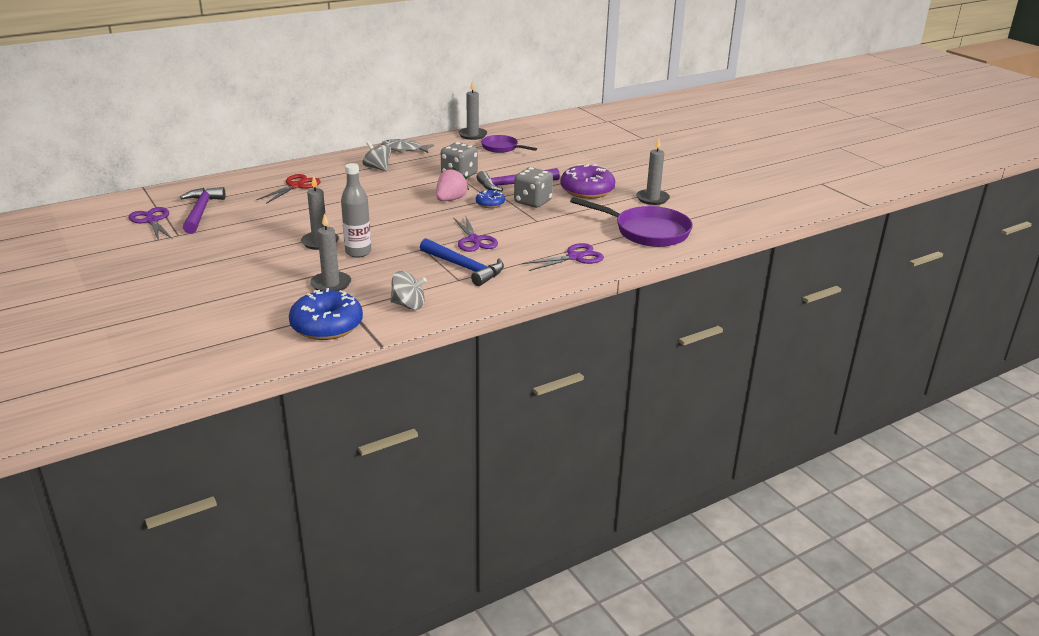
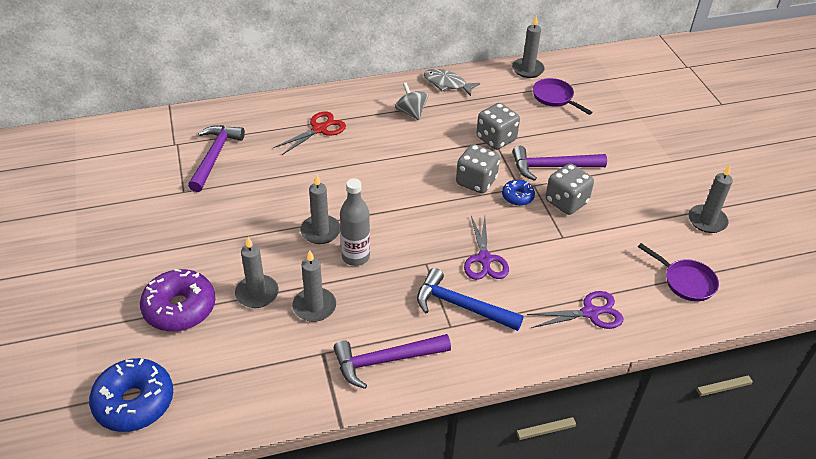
camera: 15 degrees right, 15 degrees up
(152, 220) = (164, 163): purple scissors -> none
(274, 283) = (257, 293): none -> grey candle
(327, 326) = (293, 378): blue donut -> blue donut (134, 402)
(408, 305) = (386, 360): grey spinning top -> purple hammer
(450, 199) = (476, 181): pink strawberry -> grey dice
(464, 267) = (462, 306): blue hammer -> blue hammer turned 150 degrees clockwise
(587, 191) = (633, 192): purple donut -> purple donut (180, 308)
(647, 232) = (686, 281): purple pan -> purple pan, size x0.59

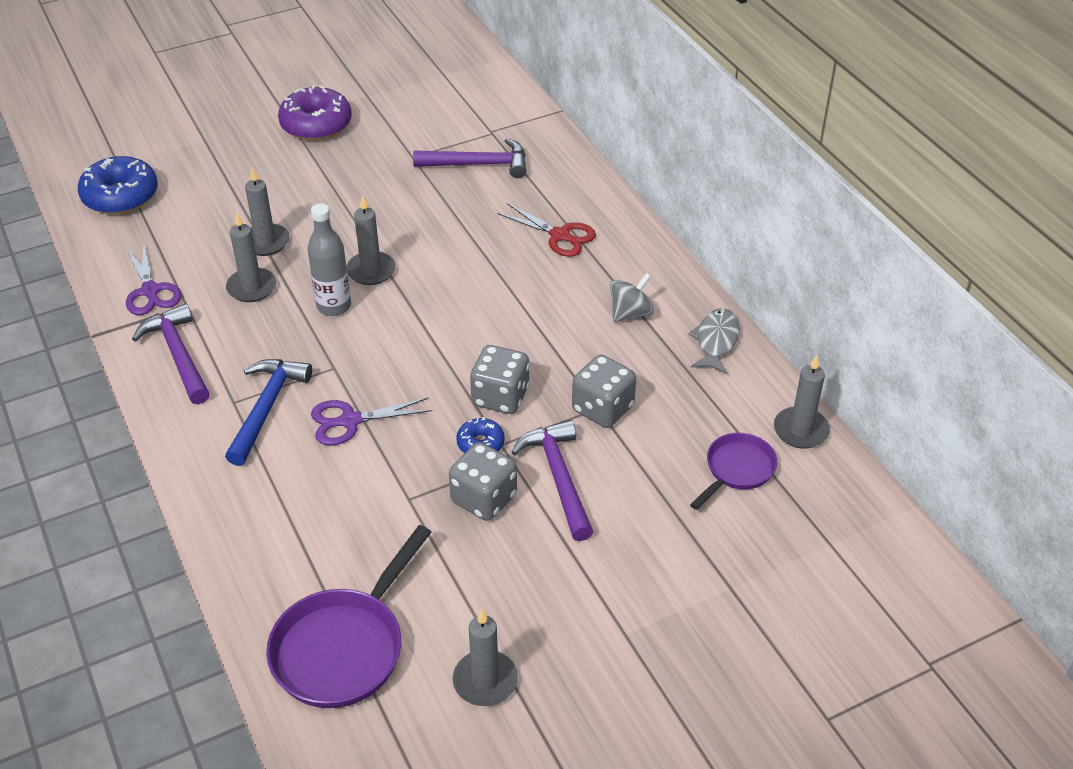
camera: 80 degrees right, 0 degrees up
(180, 308) = (239, 195): purple donut -> purple donut (316, 124)
(590, 312) = (269, 536): purple scissors -> purple scissors (150, 291)
(686, 281) = (343, 648): purple pan -> purple pan, size x1.69

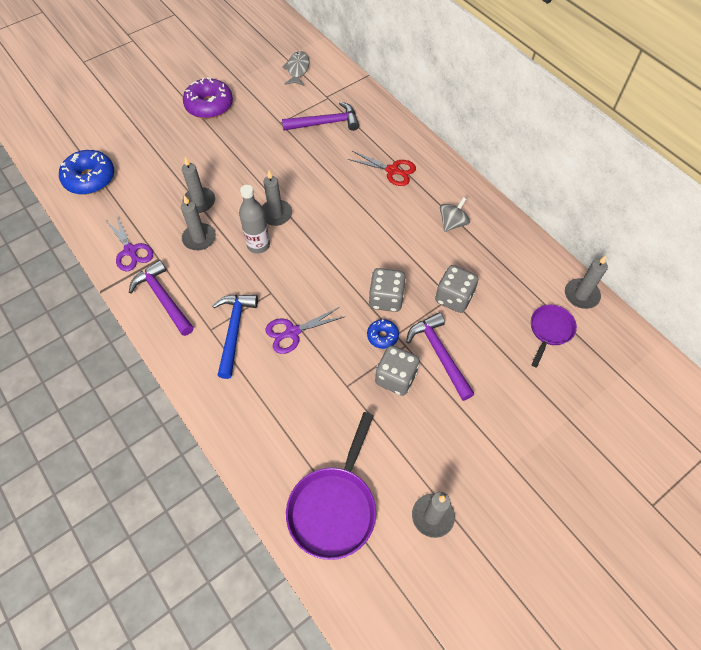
camera: 10 degrees left, 15 degrees up
(716, 341) = (512, 236): grey fish -> grey fish (297, 69)

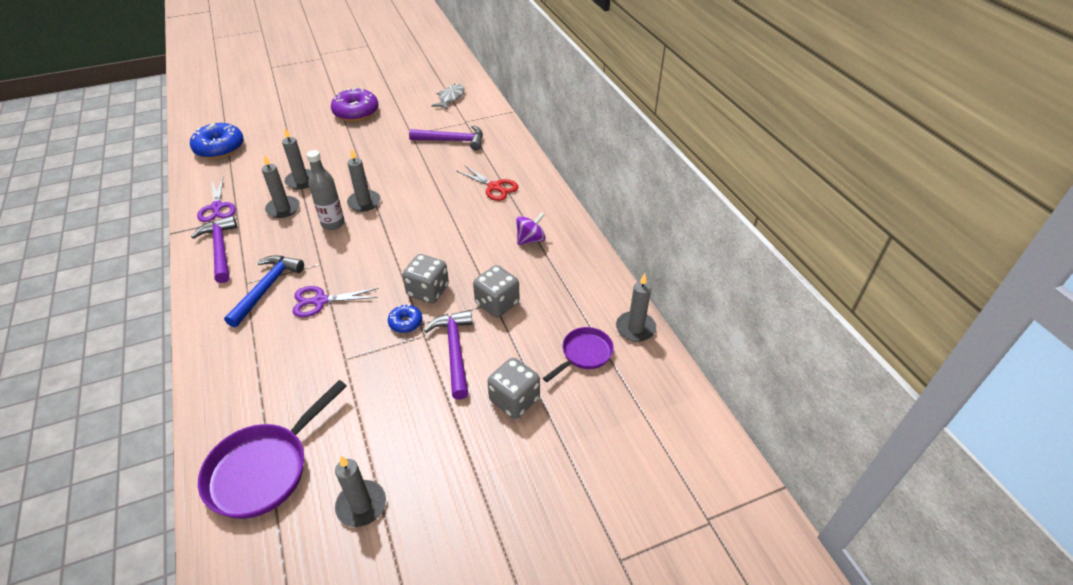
camera: 15 degrees right, 15 degrees down
(395, 378) = (397, 362): grey dice -> grey dice (514, 400)
(452, 223) = (530, 240): grey spinning top -> purple spinning top

